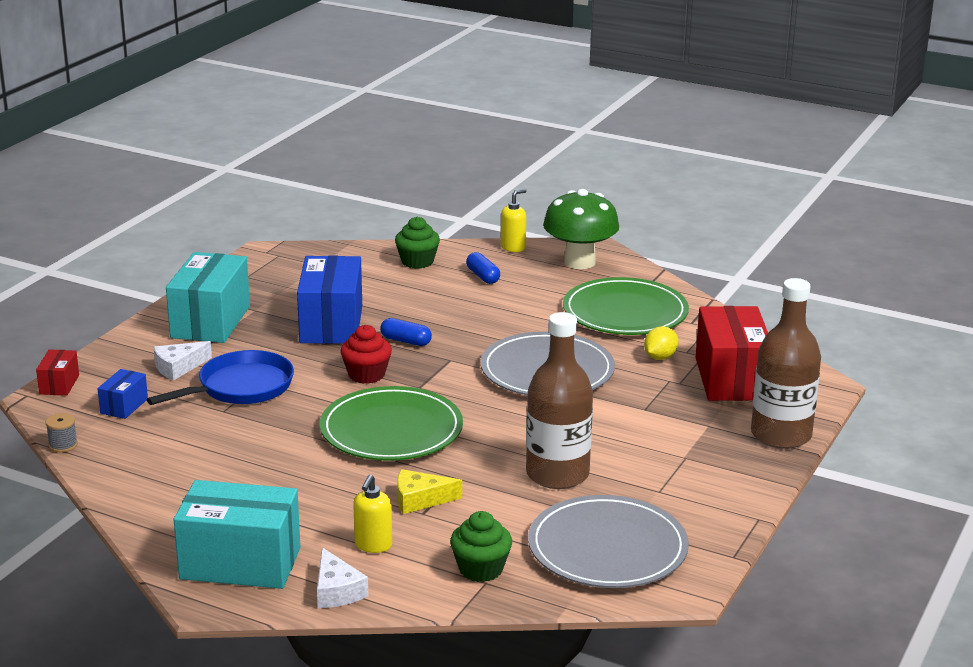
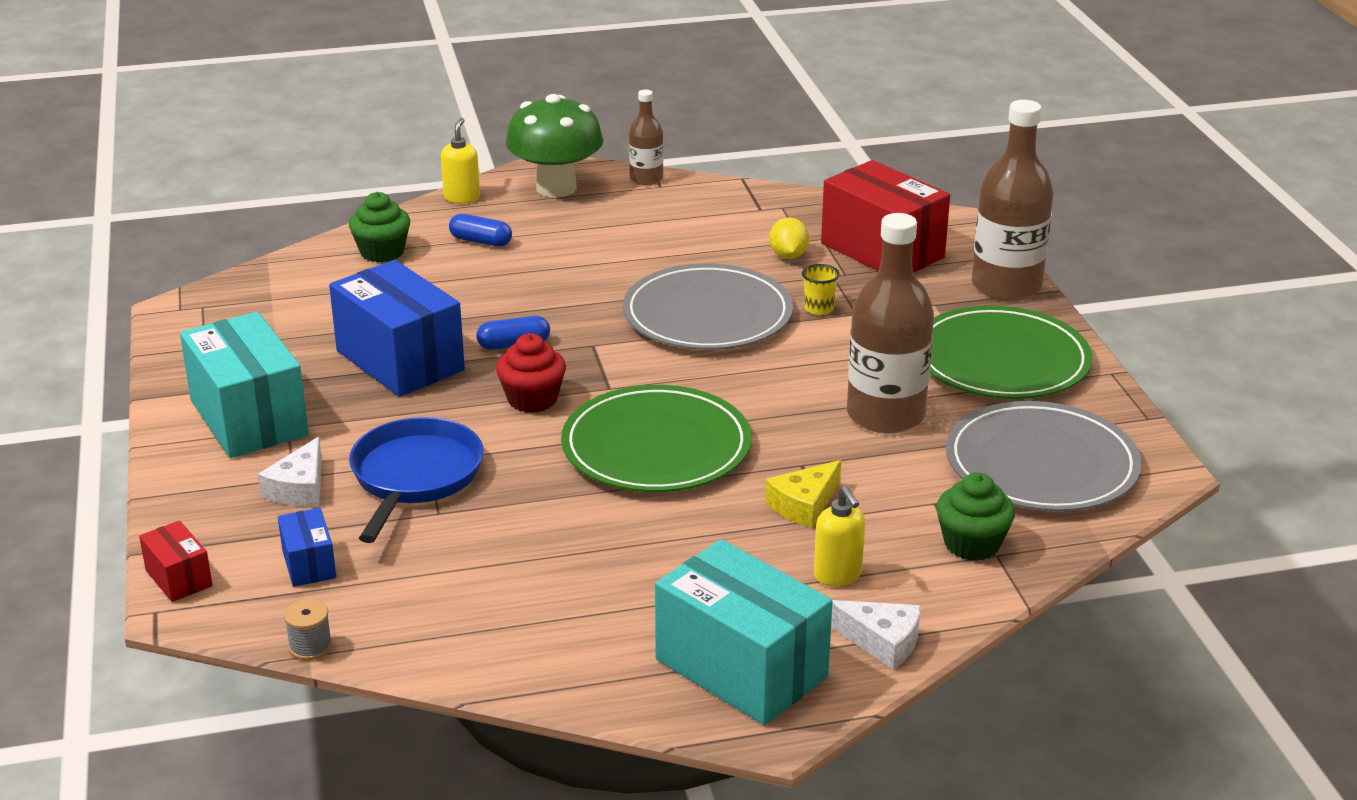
camera: 40 degrees left, 5 degrees up
(240, 563) = (741, 668): turquoise box -> turquoise box turned 75 degrees clockwise
(624, 396) = (819, 309): none -> yellow cup
(625, 312) = (684, 223): green plate -> green plate (1001, 360)
(647, 277) = (646, 178): none -> brown bottle

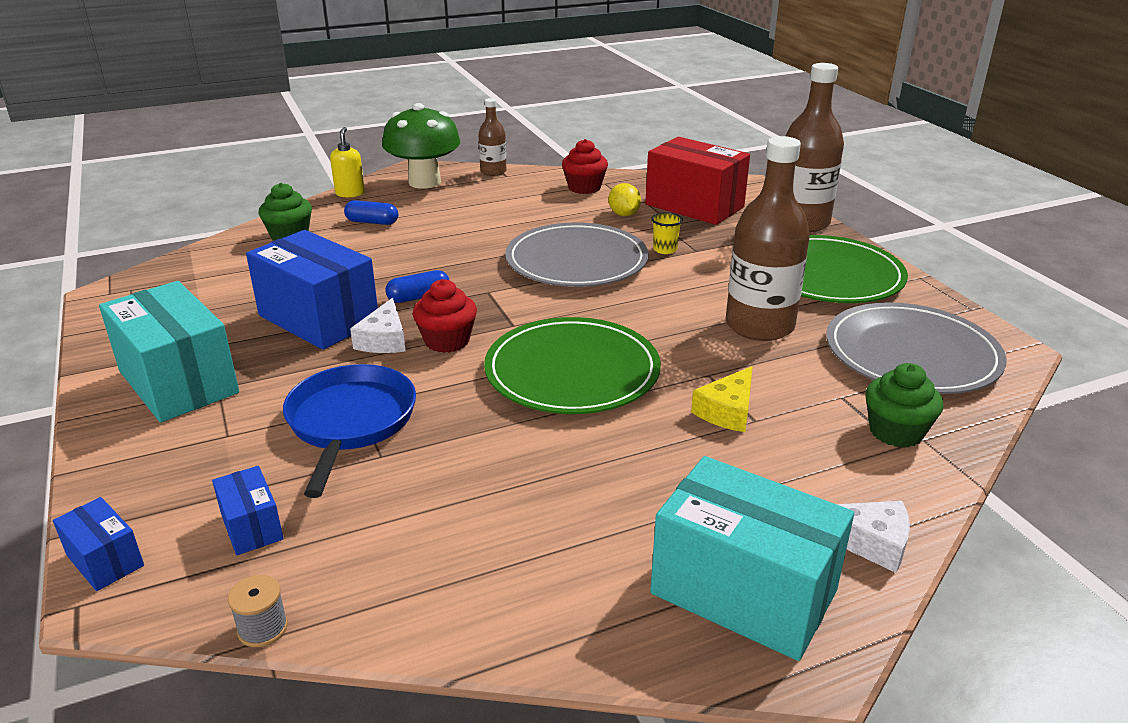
camera: 10 degrees left, 0 degrees up
(179, 578) = (105, 560): red box -> blue box
(299, 488) = (234, 445): white cheese -> white cheese (384, 339)
(753, 212) = (584, 188): none -> red cupcake
(838, 575) = (791, 476): yellow soap dispenser -> none

